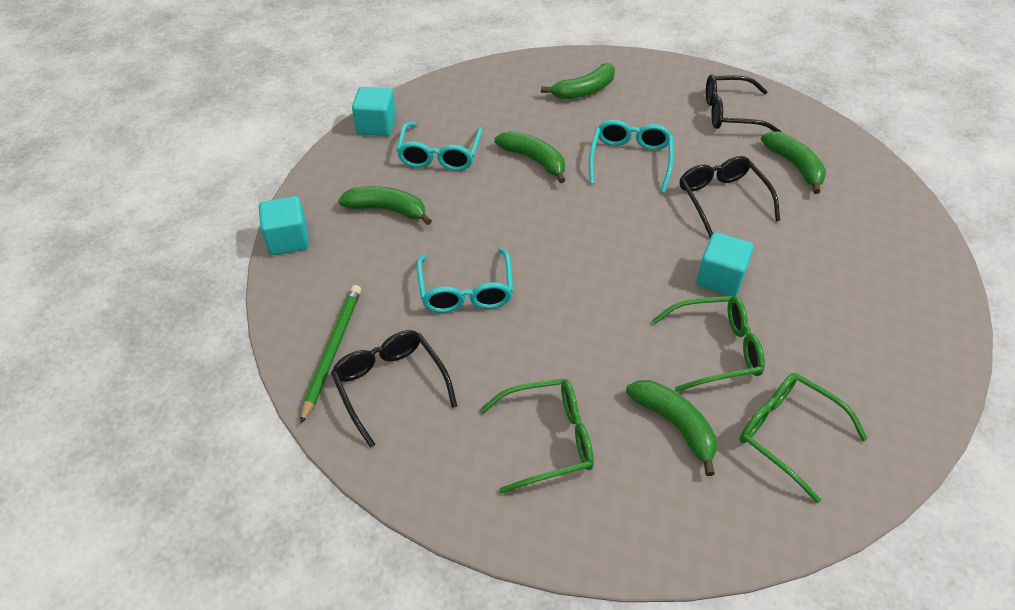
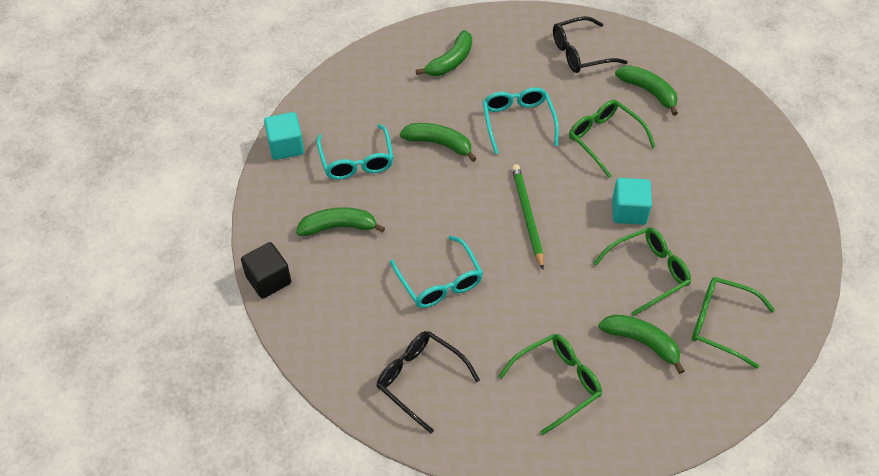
camera: 20 degrees left, 5 degrees up
(288, 240) = (268, 280): turquoise cube -> black cube
(332, 351) = (359, 366): green pencil -> green pencil (527, 216)
(722, 199) = (604, 139): black glasses -> green glasses

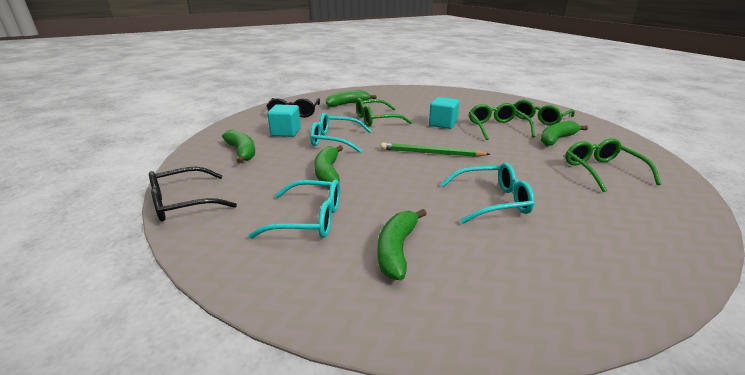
camera: 70 degrees left, 25 degrees down
(268, 280) = (465, 336): black cube -> none
(286, 146) = (237, 269): turquoise cube -> turquoise cube (286, 132)
(420, 379) = (619, 234): black glasses -> black glasses (183, 203)
(439, 144) = (328, 172): green banana -> green banana turned 45 degrees counterclockwise

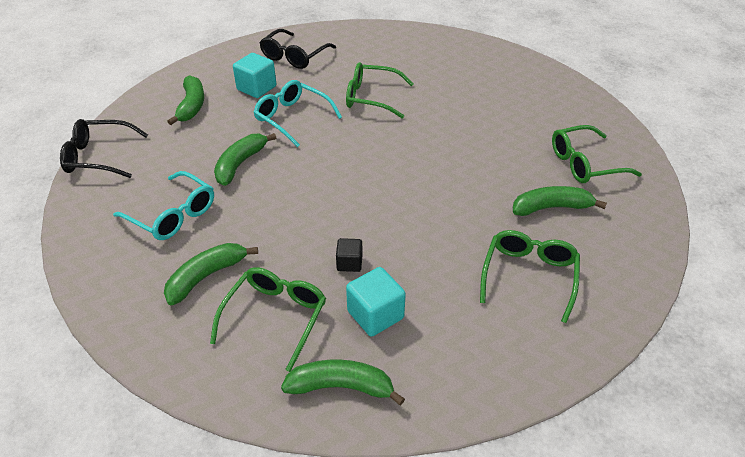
camera: 30 degrees right, 15 degrees up
(348, 104) = (370, 56): green banana -> green banana (341, 387)
(431, 153) = (369, 174): green pencil -> none
(443, 124) = (441, 131): turquoise cube -> turquoise cube (375, 315)
(492, 201) = (349, 263): turquoise glasses -> black cube
(496, 128) = (500, 161): green glasses -> green glasses (275, 317)

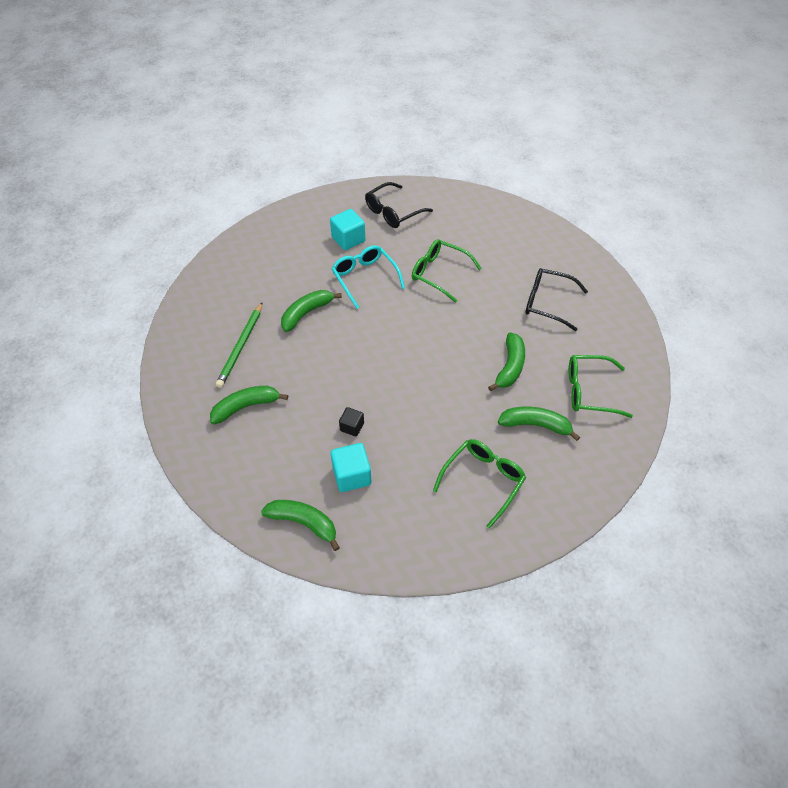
camera: 20 degrees right, 10 degrees up
(98, 157) = (205, 277): black glasses -> black glasses (547, 303)
(173, 215) = (241, 346): turquoise glasses -> green pencil
(192, 106) = (290, 245): green banana -> green banana (510, 367)
(275, 317) = (281, 455): green glasses -> none

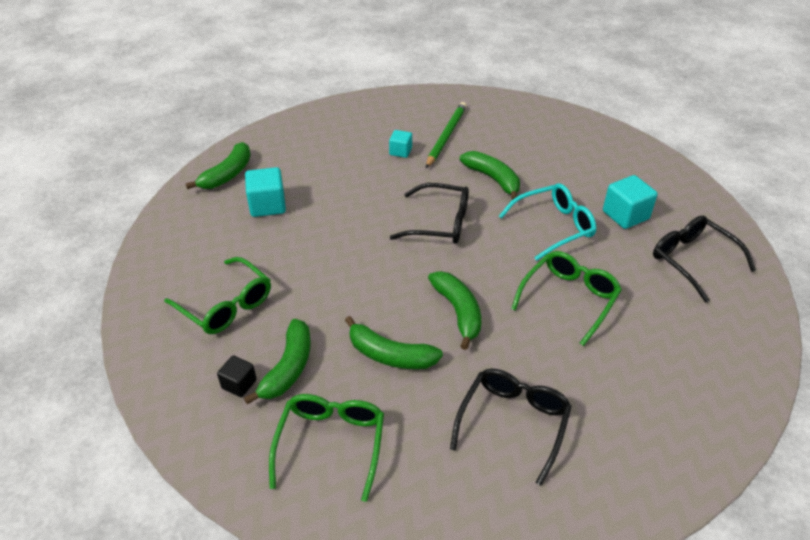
camera: 95 degrees right, 10 degrees down
(241, 346) = (446, 136): green pencil -> green pencil turned 90 degrees clockwise
(246, 407) = (368, 140): green banana -> green banana (458, 311)
(265, 379) = (400, 151): none -> turquoise cube
(352, 427) = (327, 207): black cube -> black cube (239, 384)
(366, 345) = (440, 223): none -> black glasses

